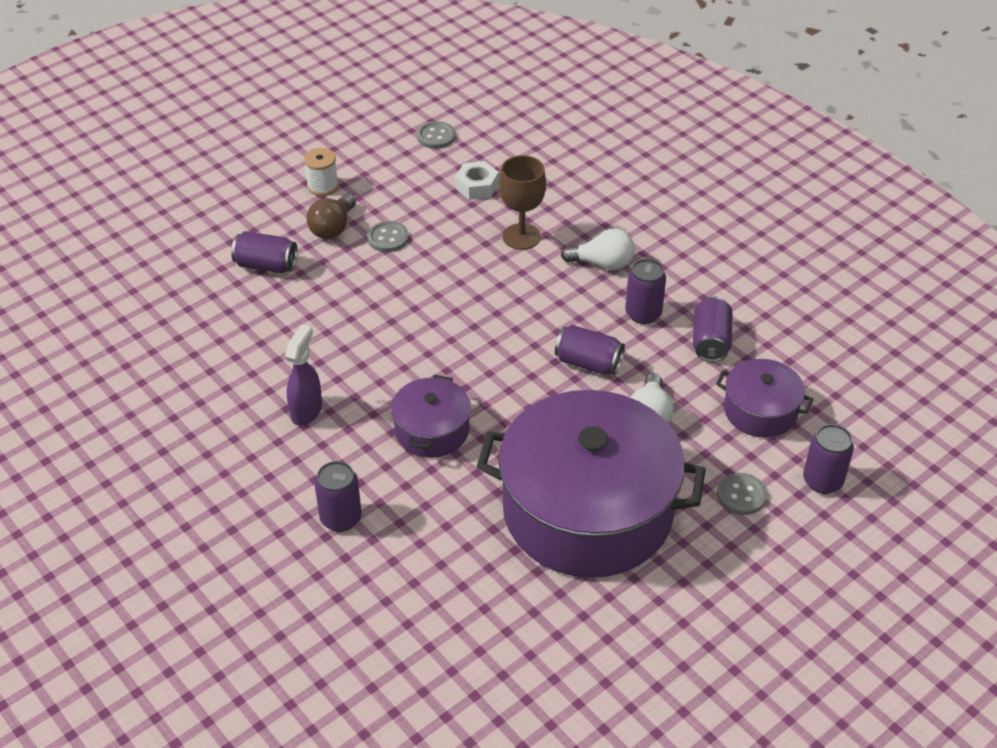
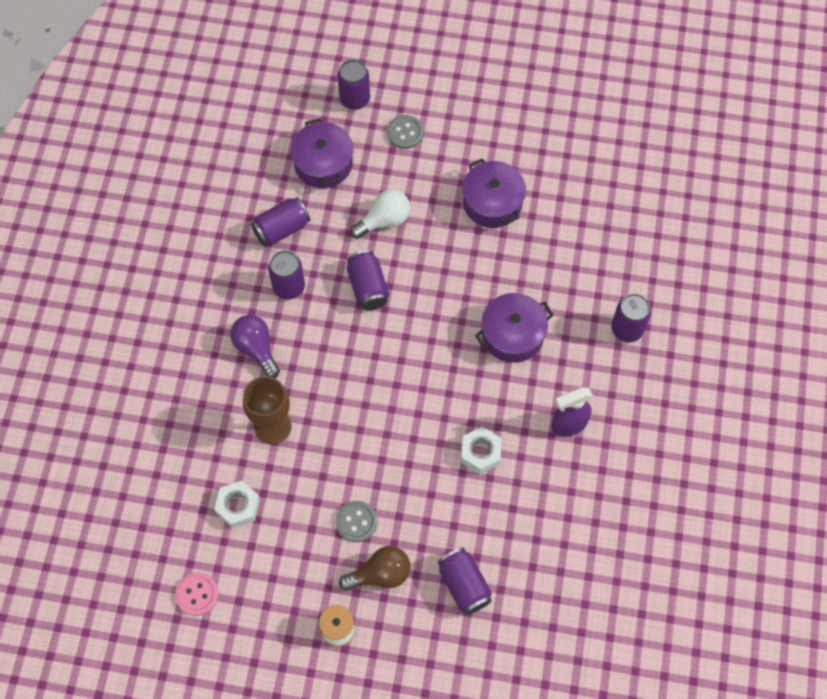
camera: 130 degrees left, 20 degrees up
(353, 339) = (480, 453): none -> white nut
(436, 136) = (197, 594): grey button -> pink button
(587, 510) = (492, 202): purple pot -> purple pot, size x0.46
(602, 263) = (256, 349): white light bulb -> purple light bulb

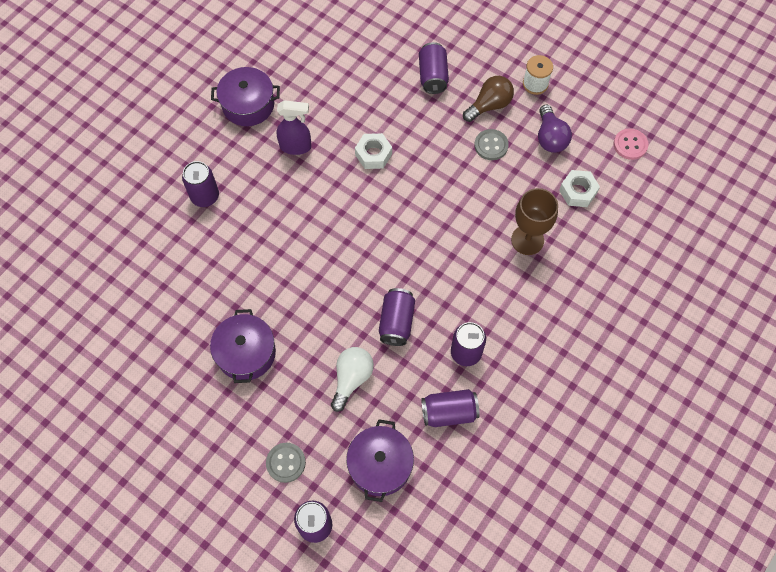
camera: 155 degrees left, 0 degrees up
(256, 349) = (516, 309): purple light bulb -> purple light bulb (550, 138)
(380, 574) = (489, 105): brown light bulb -> brown light bulb turned 135 degrees clockwise
(384, 221) = (351, 379): white light bulb -> white light bulb turned 120 degrees clockwise
(512, 335) = (298, 230): purple pot -> purple pot (248, 105)

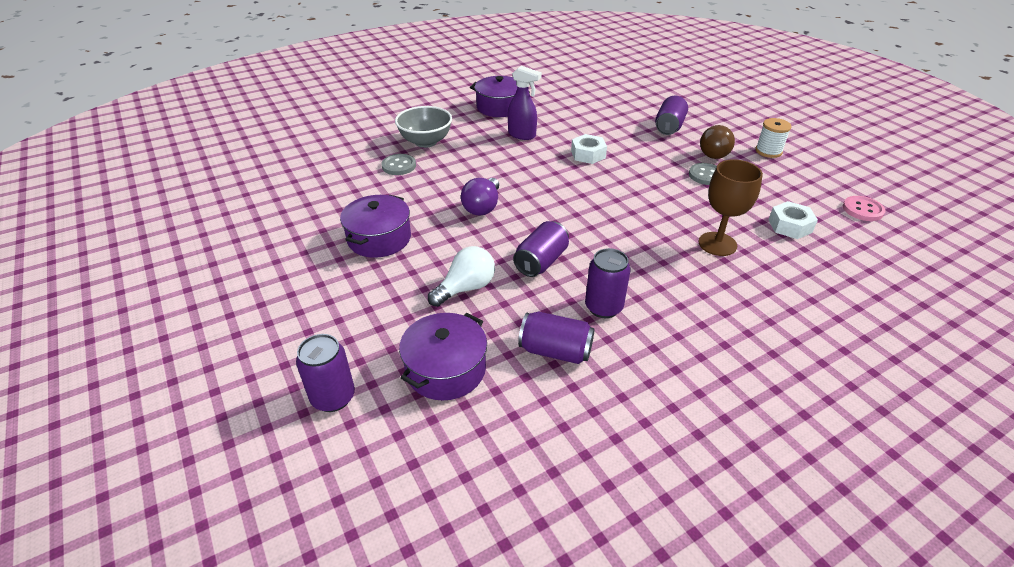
camera: 25 degrees right, 25 degrees down
(205, 196) = (425, 142): purple can -> grey bowl
(286, 463) = (348, 330): grey button -> grey button (399, 166)
(489, 105) = (716, 153): brown light bulb -> brown light bulb turned 135 degrees clockwise
(550, 138) = (771, 185): purple light bulb -> purple light bulb (482, 207)

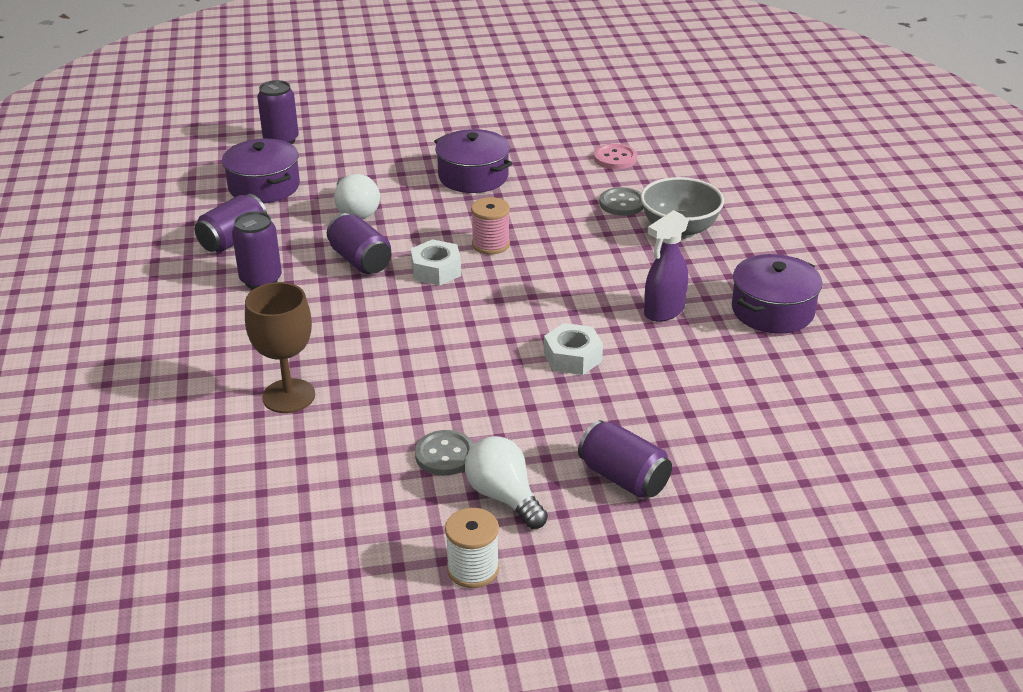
camera: 110 degrees right, 5 degrees down
(482, 207) = (490, 244): purple light bulb -> pink spool
(716, 153) = (504, 497): brown light bulb -> white light bulb
(790, 226) = (270, 481): white nut -> white nut (436, 270)
(862, 210) = (242, 588): pink button -> pink button (615, 158)

